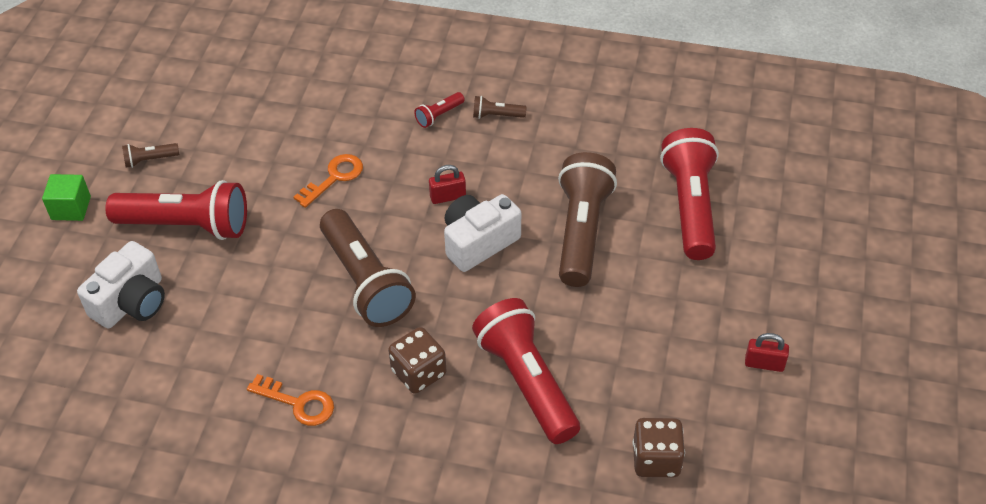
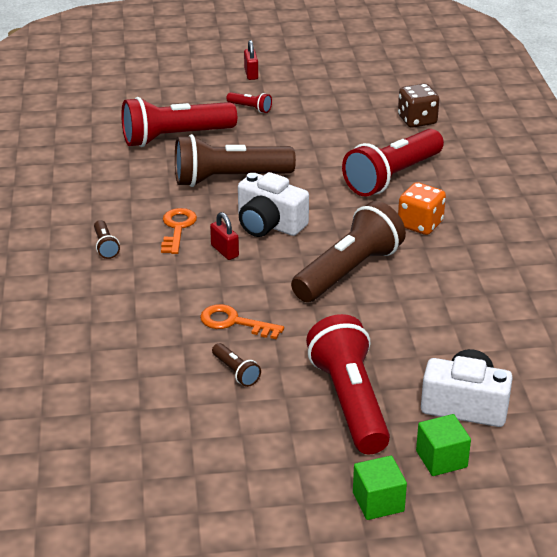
camera: 110 degrees left, 15 degrees down
(84, 262) = (441, 459): none -> green cube
(150, 160) = (274, 464): brown flashlight -> brown flashlight (236, 372)
(298, 403) = (492, 274): orange key -> orange key (177, 228)
(419, 373) = (420, 224): brown dice -> orange dice
(439, 115) = (118, 279): red flashlight -> red flashlight (250, 108)
(764, 364) = (310, 94): red padlock -> red padlock (251, 74)

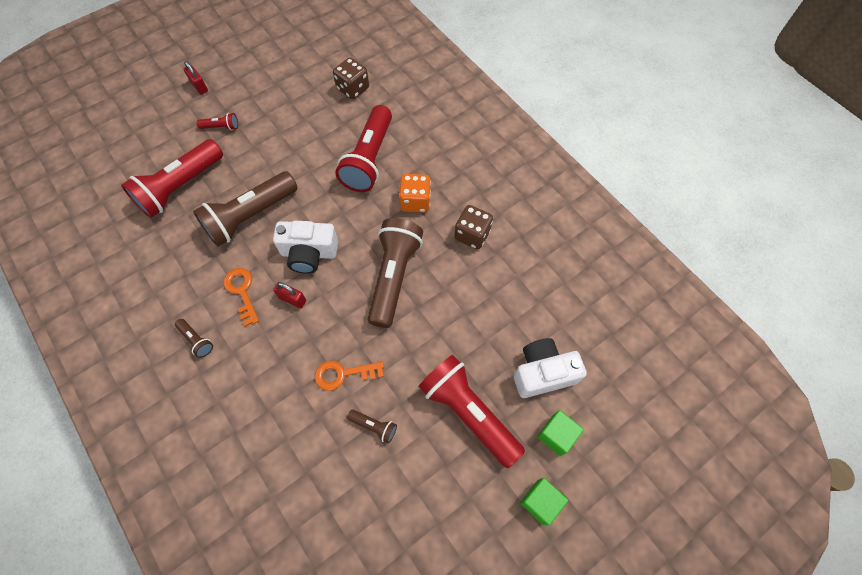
camera: 30 degrees left, 30 degrees up
(467, 270) = (472, 235): none -> brown dice

